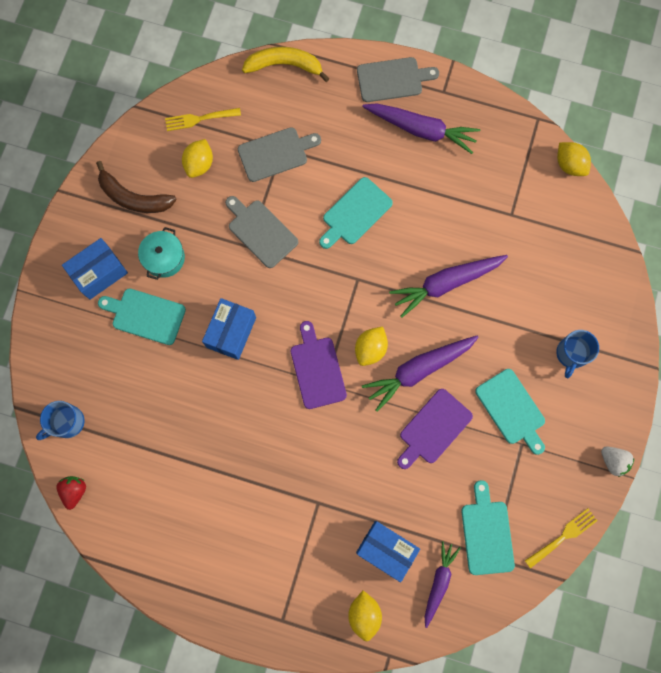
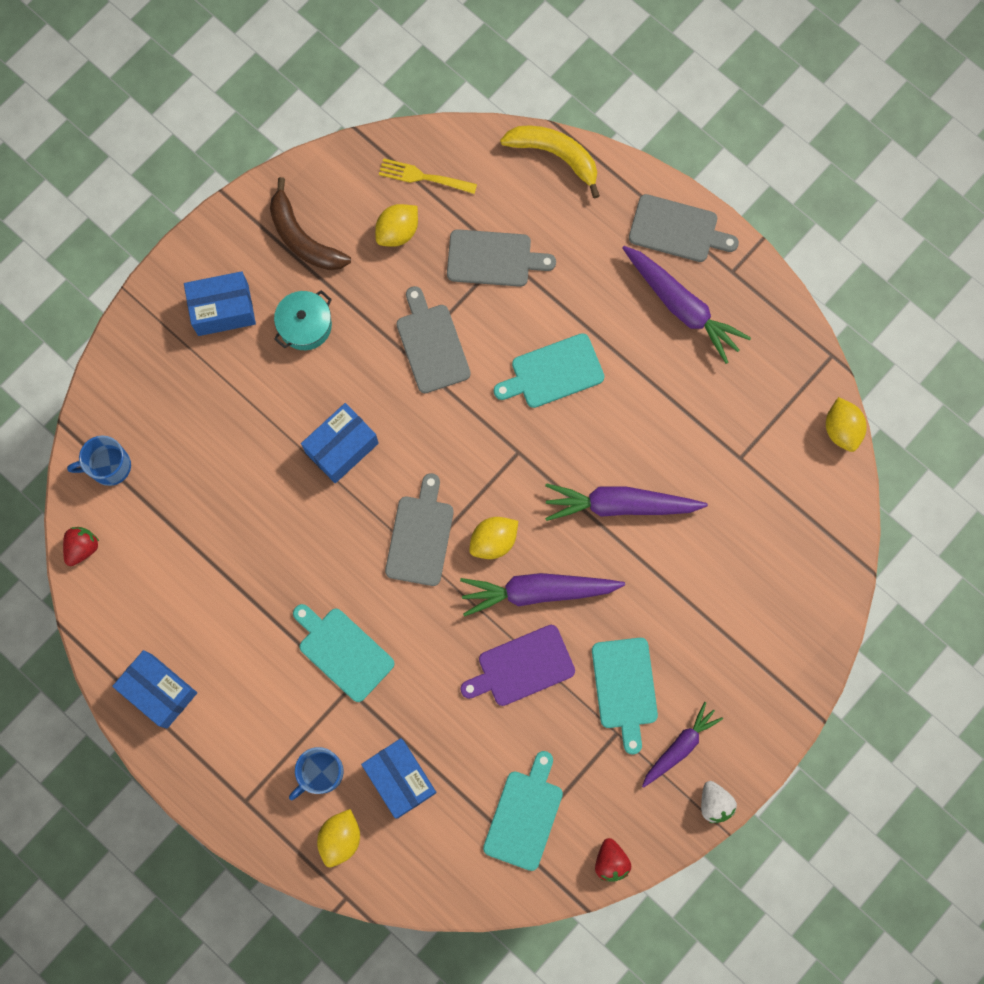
camera: 25 degrees right, 0 degrees up
(145, 315) = (253, 383): turquoise cutting board -> turquoise cutting board (343, 651)
(181, 569) = (159, 691): none -> blue box
(317, 369) = (420, 536): purple cutting board -> grey cutting board
(439, 582) = (442, 843): purple carrot -> purple carrot (680, 746)
(562, 537) = (611, 861): yellow fork -> red strawberry
(571, 354) = (728, 656): blue mug -> blue mug (320, 773)

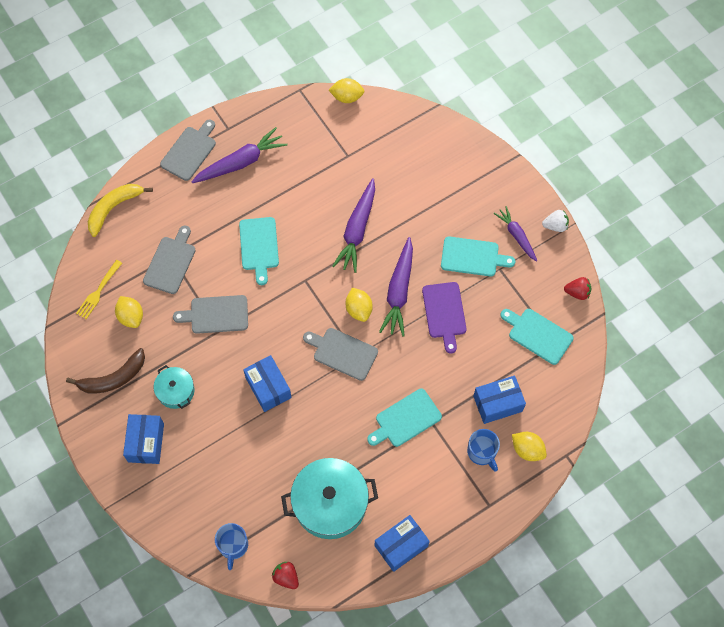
camera: 75 degrees left, 10 degrees down
(196, 578) = (330, 503): none -> turquoise pot

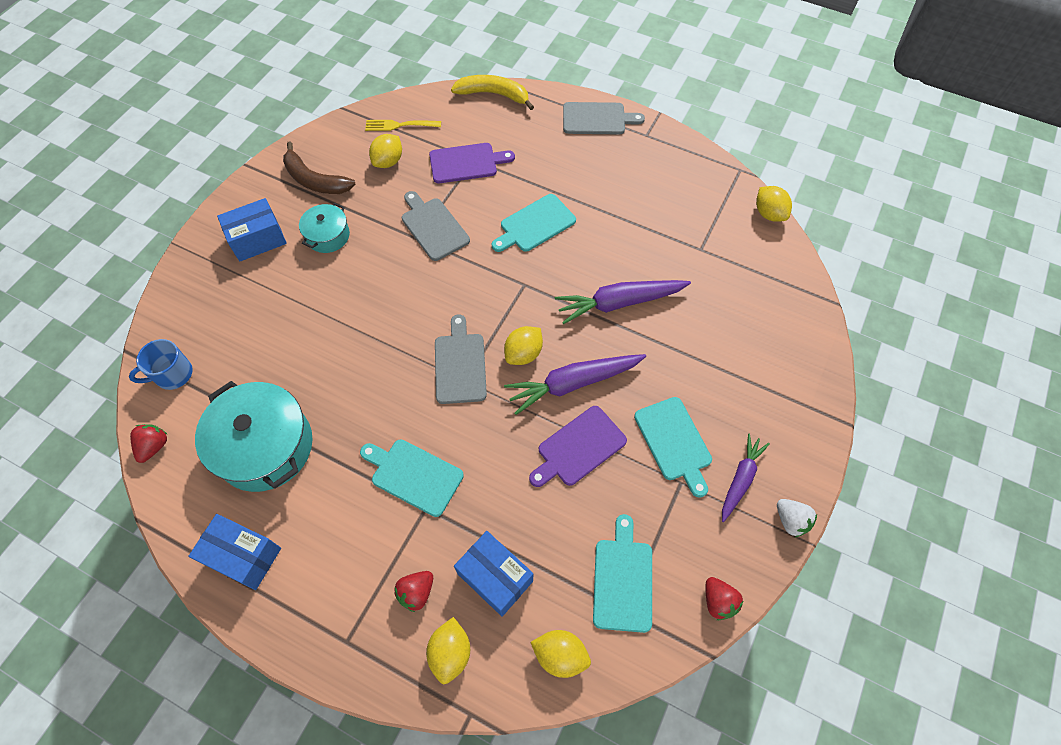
camera: 60 degrees right, 5 degrees down
(171, 263) = (466, 163): grey cutting board -> purple cutting board
(241, 162) = (618, 163): purple carrot -> none
(268, 388) = (376, 314): blue box -> none
(482, 452) = (416, 592): blue mug -> red strawberry
(560, 391) = (560, 655): none -> yellow lemon

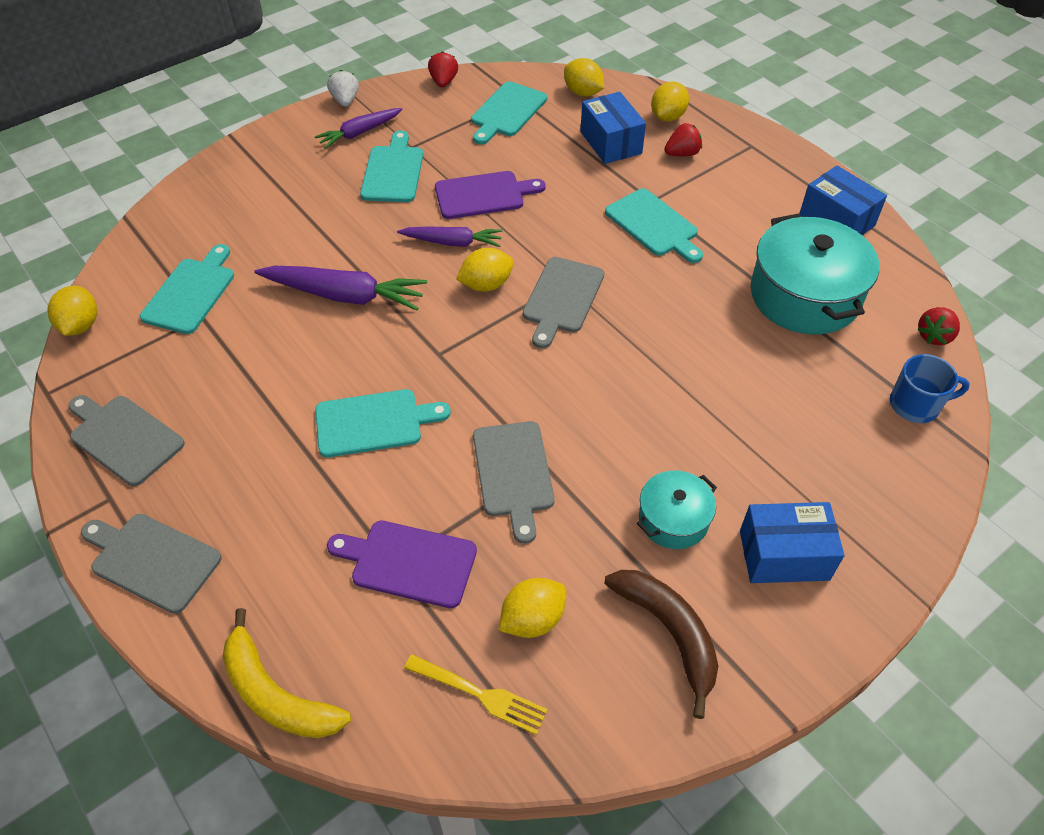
camera: 155 degrees left, 10 degrees down
(573, 384) = (453, 242): purple carrot -> purple carrot, size x0.63
(670, 164) = (124, 437): none -> grey cutting board
(724, 263) = (191, 293): none -> turquoise cutting board

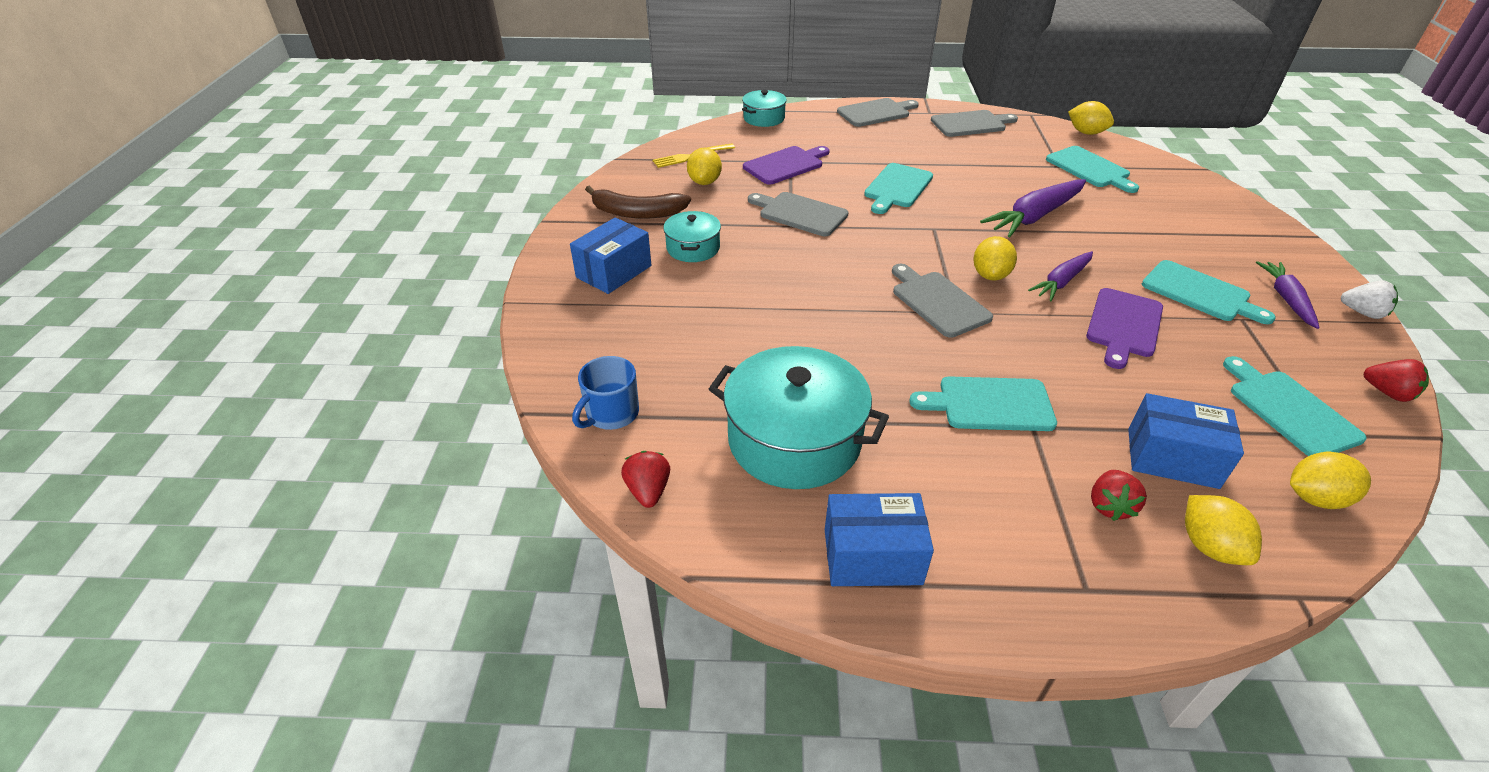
camera: 130 degrees right, 10 degrees down
(276, 694) = (764, 118): yellow banana -> turquoise pot

